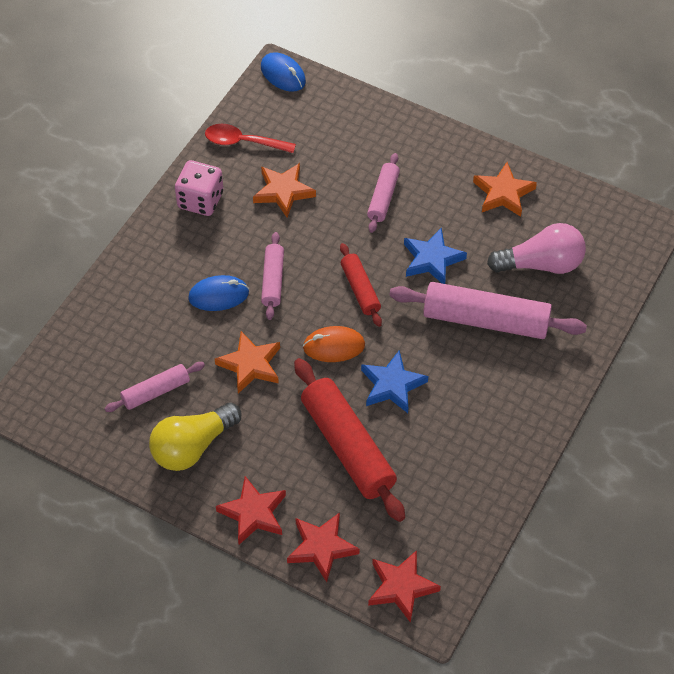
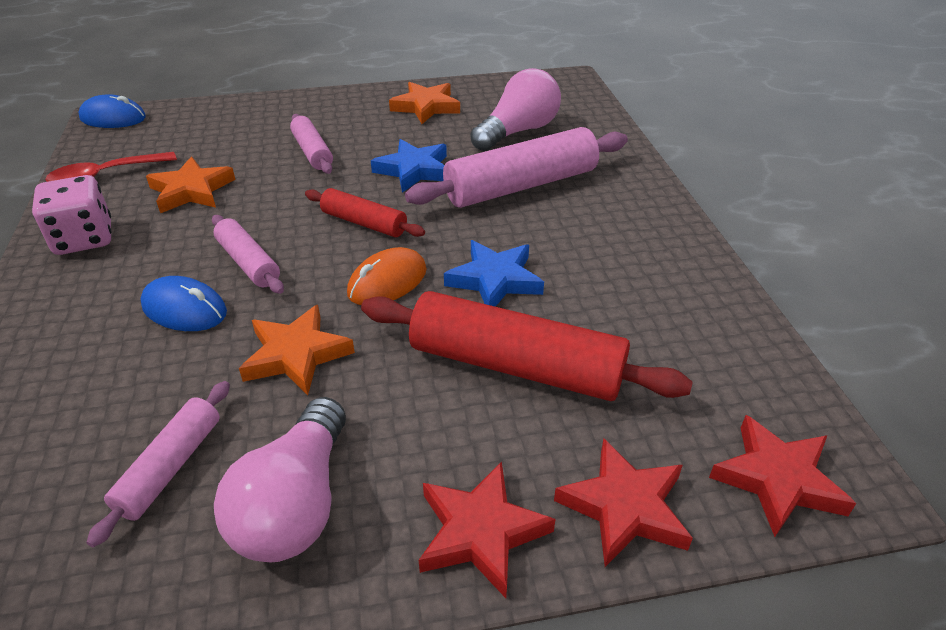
camera: 40 degrees left, 15 degrees down
(192, 447) = (296, 504): yellow light bulb -> pink light bulb
(218, 295) = (184, 309): blue mouse -> blue mouse turned 75 degrees clockwise

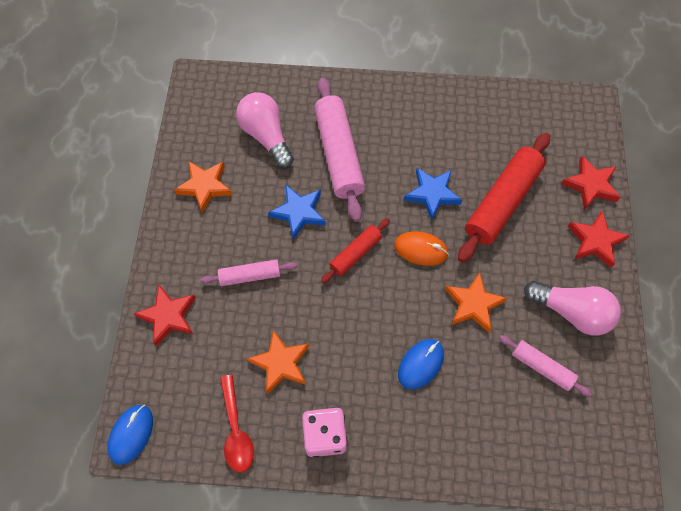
camera: 75 degrees left, 25 degrees up
(248, 263) = (382, 326): pink rolling pin -> none
(387, 282) = (420, 249): orange mouse -> orange mouse turned 45 degrees counterclockwise
(777, 479) = (585, 126): red star -> red star (168, 316)

